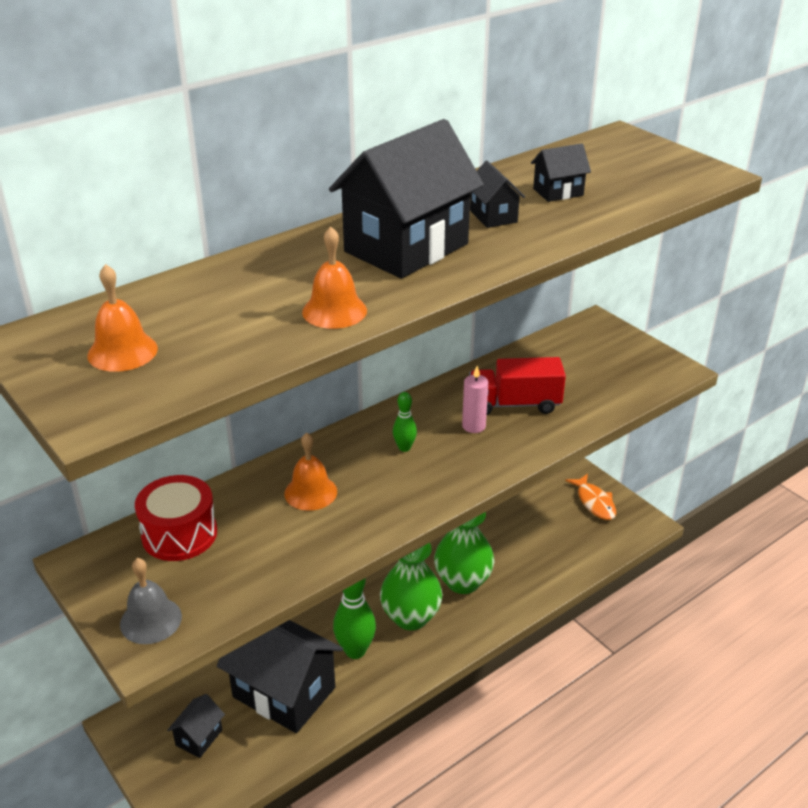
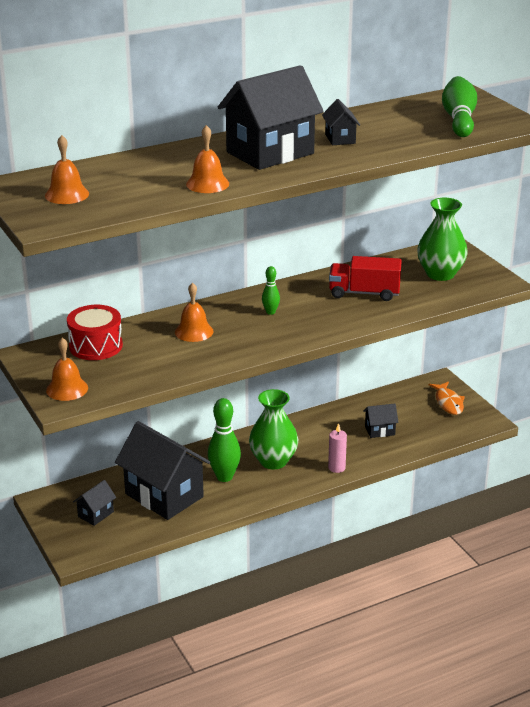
camera: 10 degrees right, 5 degrees down
(151, 620) = (67, 389): grey bell -> orange bell
(463, 581) = (321, 443): green vase -> green vase (440, 274)
(473, 426) = (327, 304): pink candle -> pink candle (336, 468)
(558, 192) = (395, 127): black house -> black house (379, 430)
(634, 174) = (459, 119): none -> green bowling pin

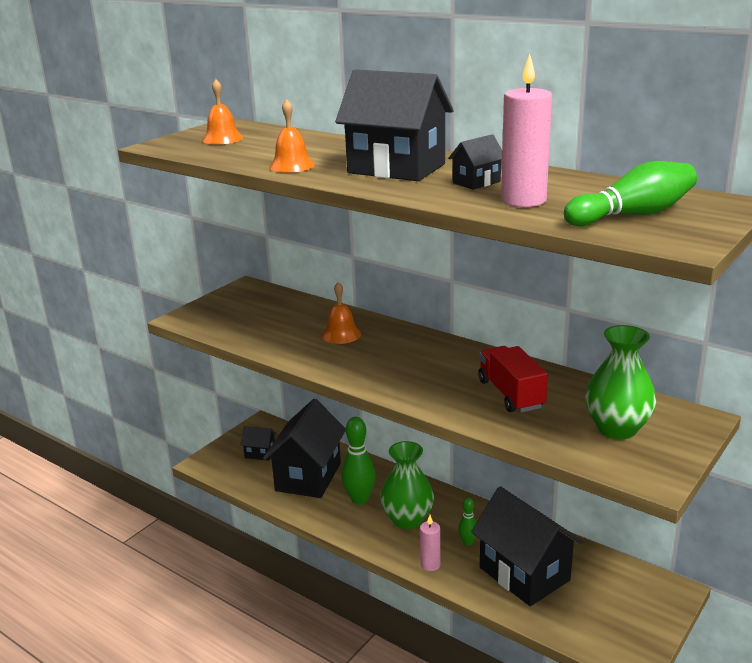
camera: 65 degrees right, 5 degrees down
(67, 389) = (204, 314): orange bell -> none
(96, 346) = (280, 305): red drum -> none
(270, 312) = (414, 357): green bowling pin -> green bowling pin (467, 542)
(379, 430) = (524, 574): black house -> black house, size x2.24
(397, 137) = (523, 200): none -> pink candle
(448, 403) = (635, 612): orange fish -> none

